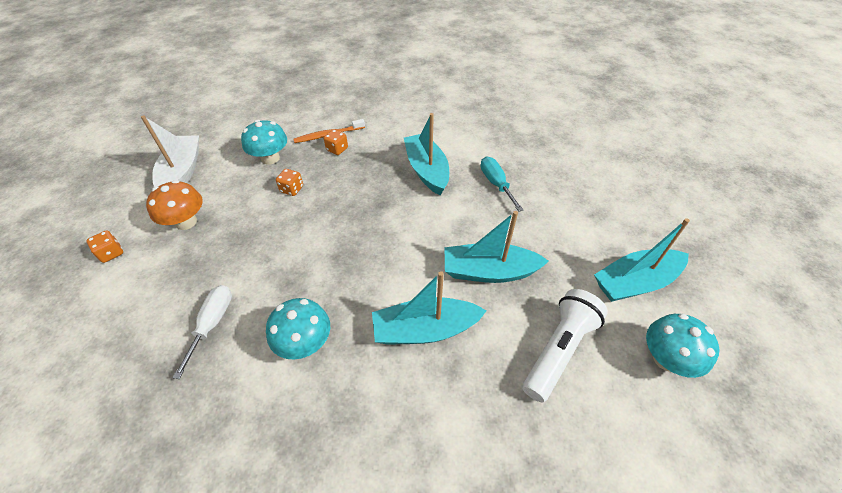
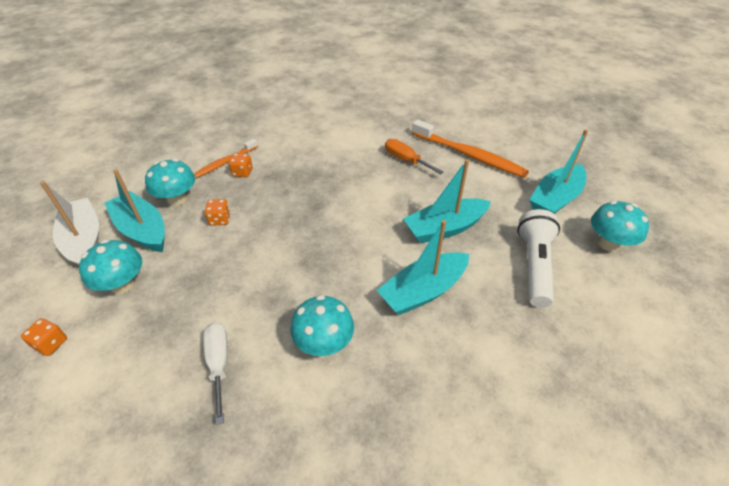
camera: 25 degrees left, 5 degrees down
(186, 222) = (122, 284): orange mushroom -> turquoise mushroom
(427, 170) = (340, 166): turquoise boat -> turquoise boat (142, 230)
(496, 184) = (406, 160): turquoise screwdriver -> orange screwdriver
(567, 199) = (469, 155): none -> orange toothbrush

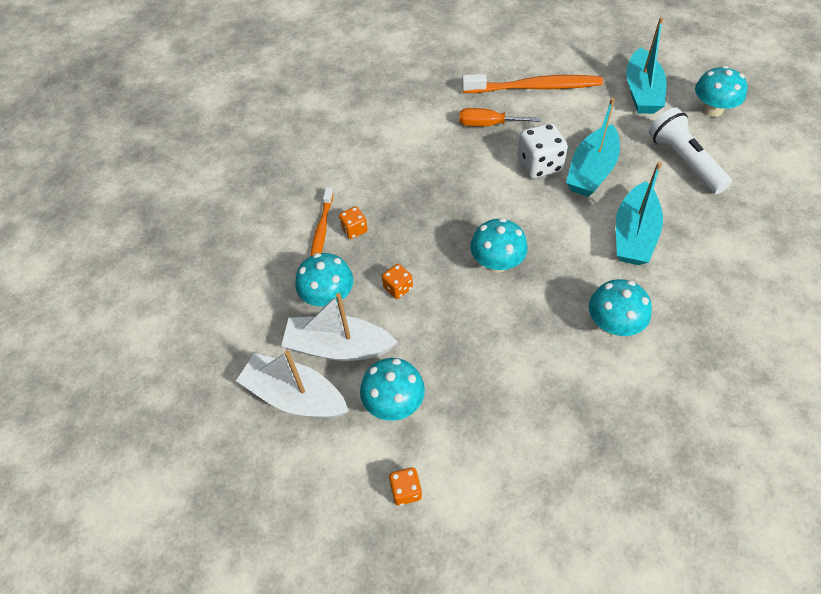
camera: 35 degrees left, 10 degrees up
(142, 230) = (338, 347): turquoise boat -> white boat
(219, 364) = (560, 396): white screwdriver -> none
(299, 245) = (497, 262): none -> turquoise mushroom
(410, 203) = (539, 165): none -> white dice

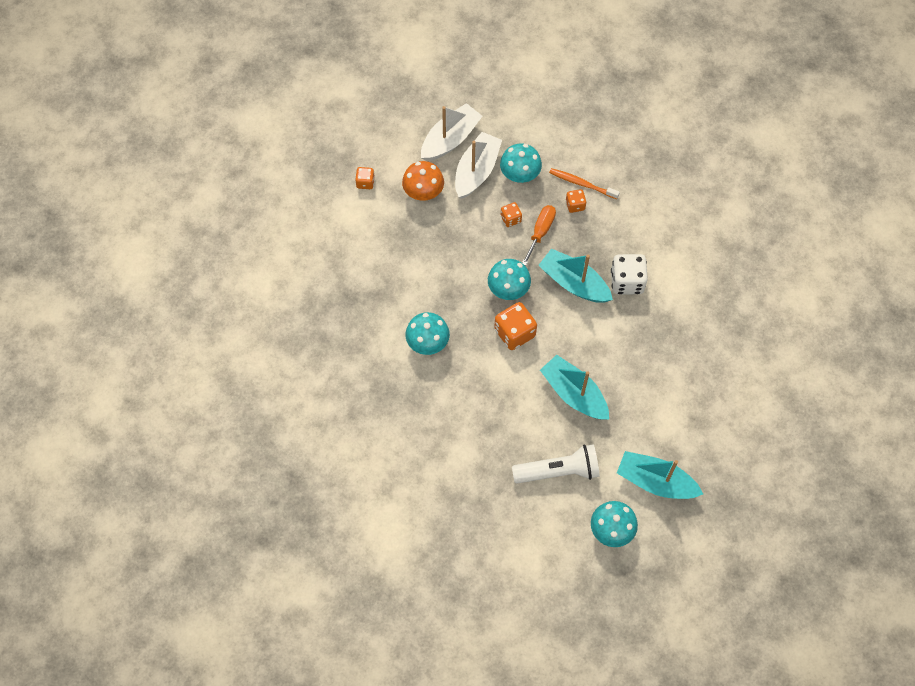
camera: 105 degrees right, 10 degrees up
(394, 403) = (423, 192): turquoise mushroom -> orange mushroom
(488, 124) = (657, 336): orange screwdriver -> orange screwdriver (540, 232)
(535, 87) = (692, 393): orange toothbrush -> none
(539, 165) = (595, 357): white dice -> white dice (627, 281)
(550, 241) = (514, 333): none -> orange dice
(634, 235) = (498, 393): turquoise boat -> turquoise boat (574, 283)

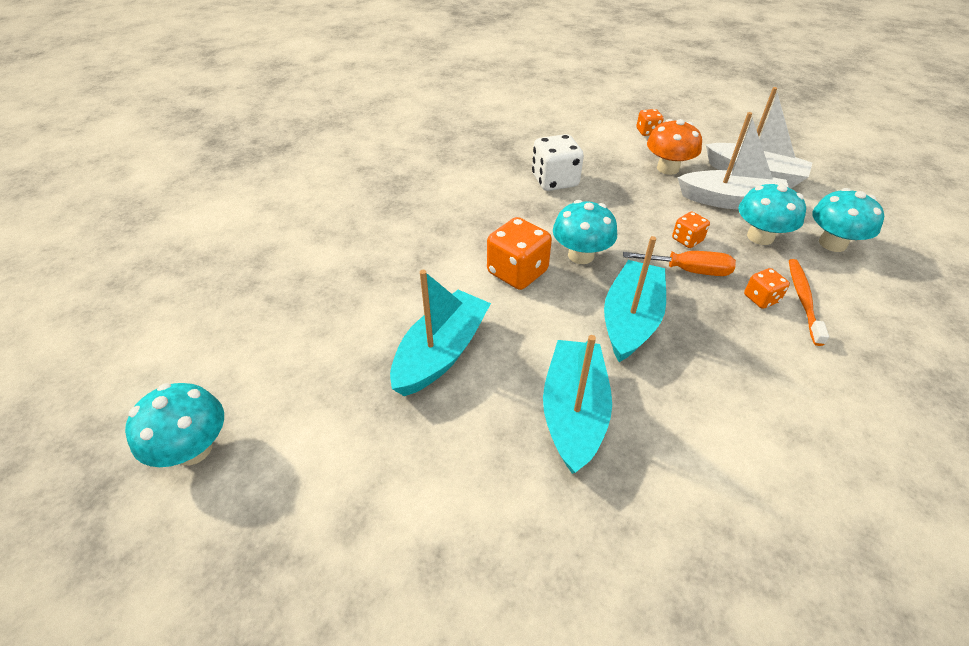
camera: 75 degrees right, 20 degrees down
(427, 342) = (471, 203): turquoise mushroom -> turquoise mushroom (832, 243)
(558, 471) = (303, 357): white flashlight -> none
(627, 281) = (674, 386): white dice -> white dice (555, 181)
(655, 481) = (290, 505): turquoise boat -> turquoise boat (574, 412)

